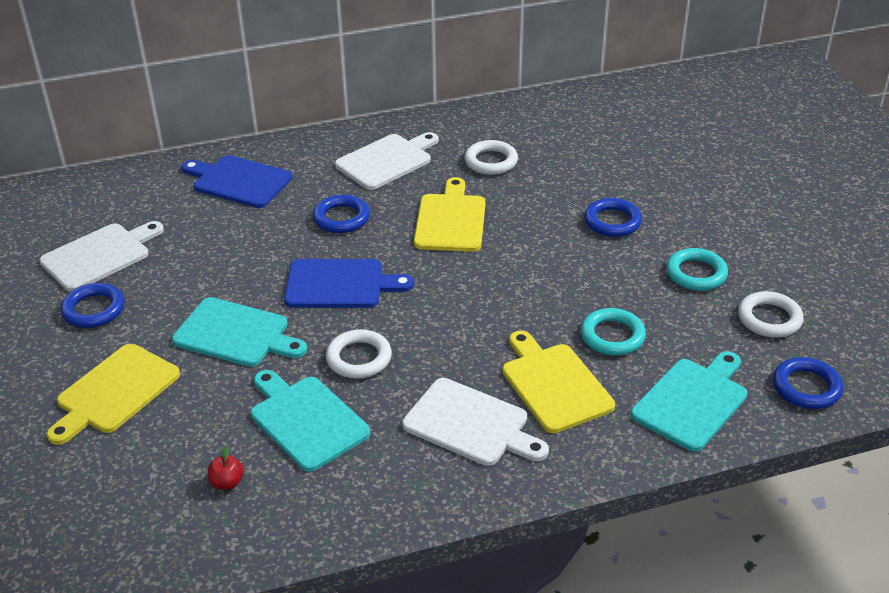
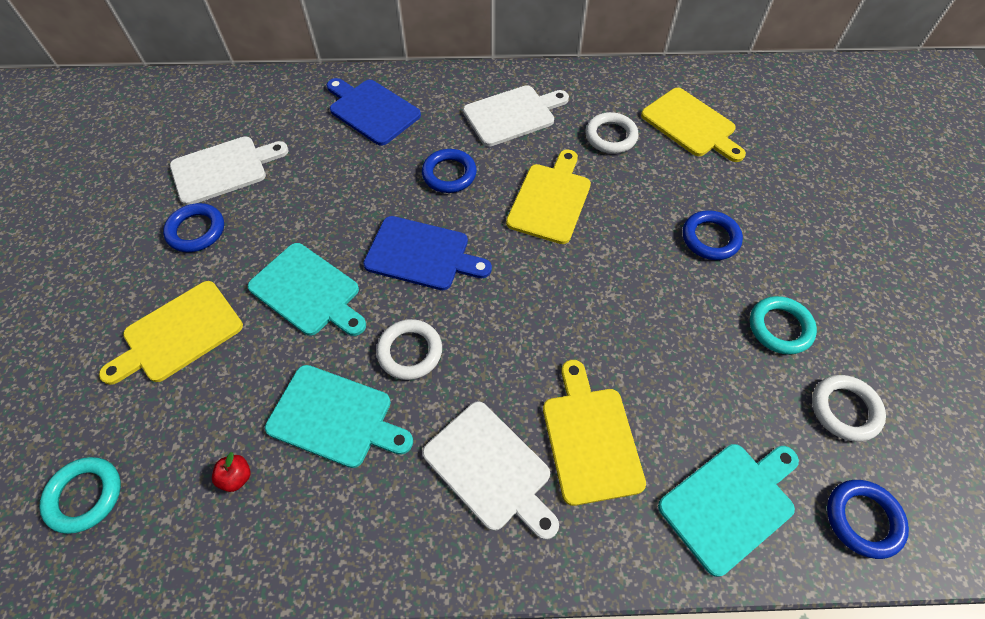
camera: 15 degrees right, 20 degrees up
(306, 420) = (335, 417): turquoise cutting board -> turquoise cutting board turned 135 degrees clockwise
(565, 139) = (691, 125): none -> yellow cutting board
(612, 336) = (669, 389): turquoise ring -> turquoise ring (85, 496)

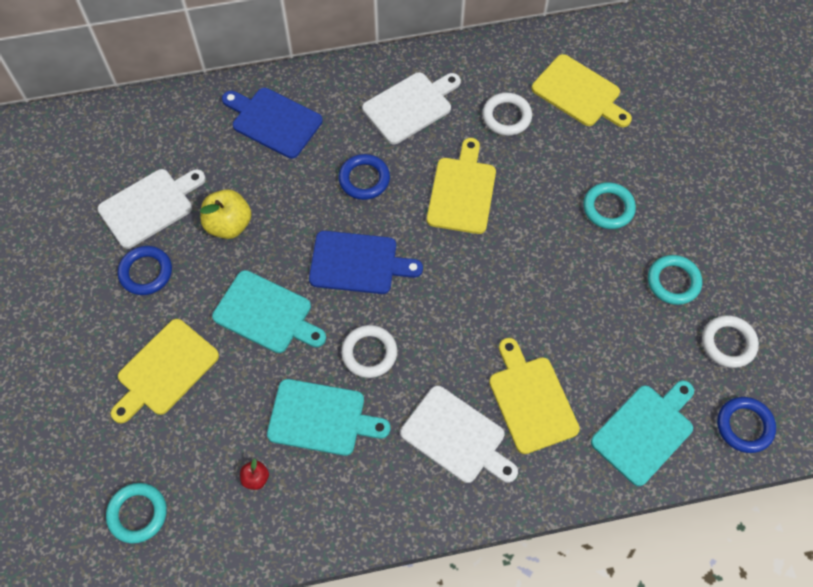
camera: 10 degrees left, 5 degrees up
(297, 197) = (229, 225): none -> yellow apple
(710, 238) = (608, 208): blue ring -> turquoise ring

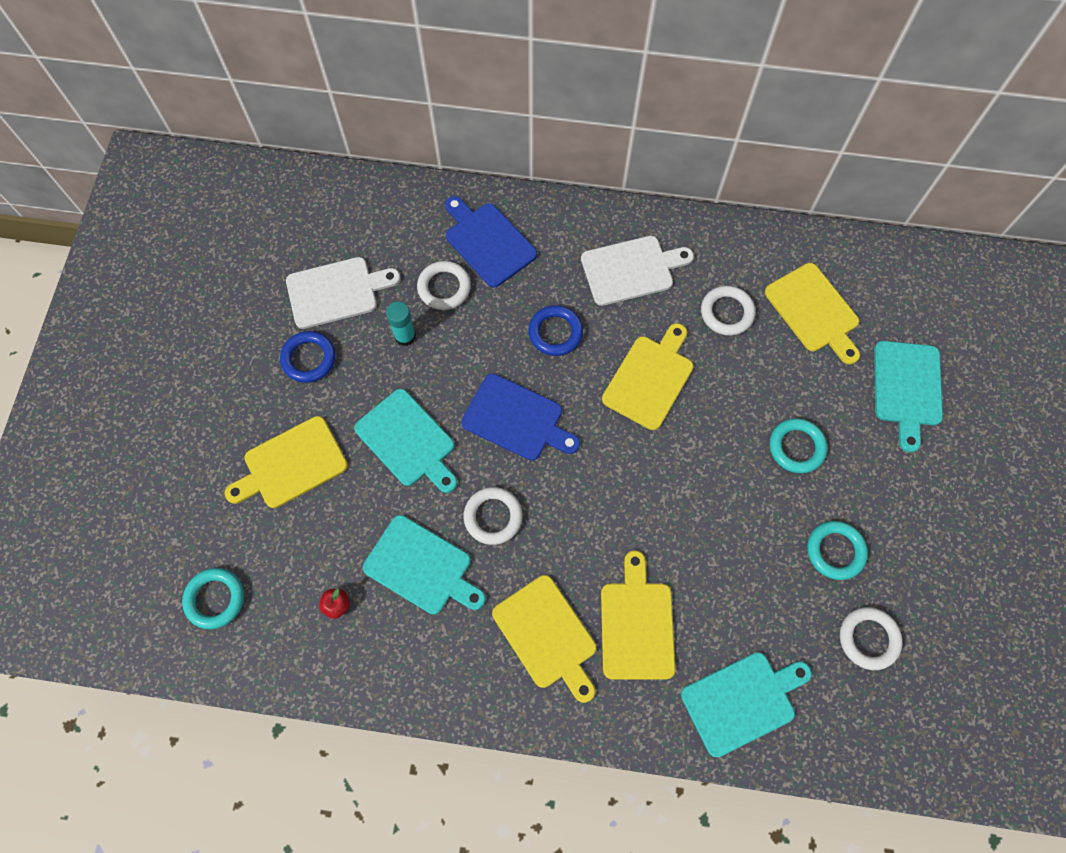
camera: 20 degrees right, 5 degrees up
(229, 225) = (405, 336): yellow apple -> turquoise glue stick
(248, 172) = (444, 287): none -> white ring
(457, 437) = (547, 635): white cutting board -> yellow cutting board
(680, 131) = (907, 388): none -> turquoise cutting board
(744, 426) = (850, 734): blue ring -> none

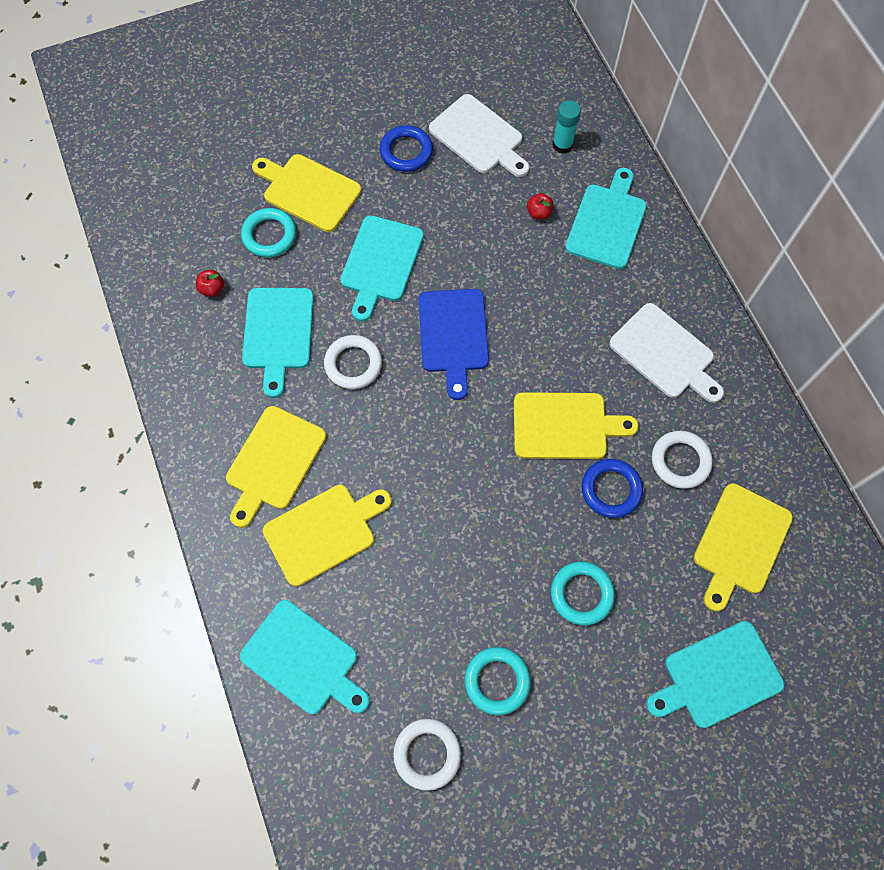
camera: 60 degrees right, 0 degrees up
(215, 599) = (171, 203): turquoise ring -> turquoise ring (269, 235)
(405, 336) = (473, 209): turquoise glue stick -> turquoise glue stick (562, 145)
(444, 287) = (539, 213): white ring -> red apple
(488, 242) = (607, 222): blue cutting board -> turquoise cutting board
(555, 332) = (556, 323): blue ring -> blue ring (611, 489)

